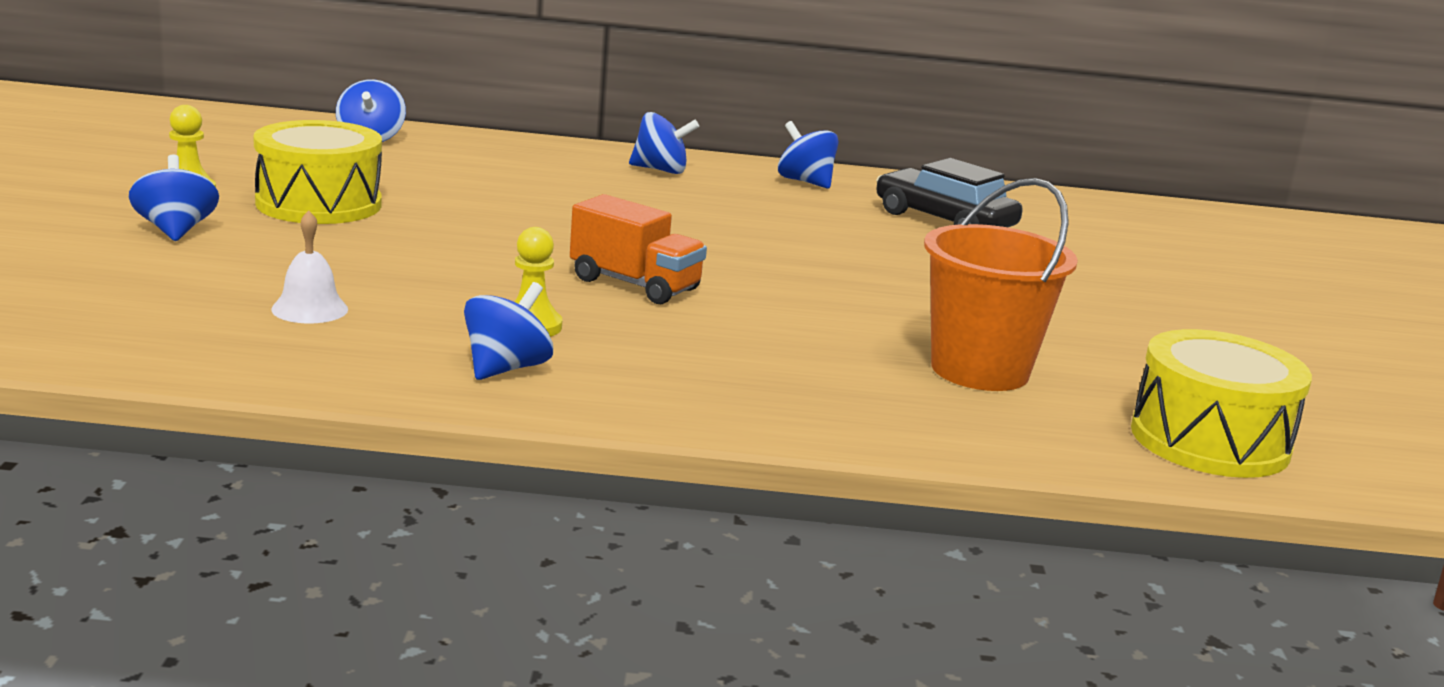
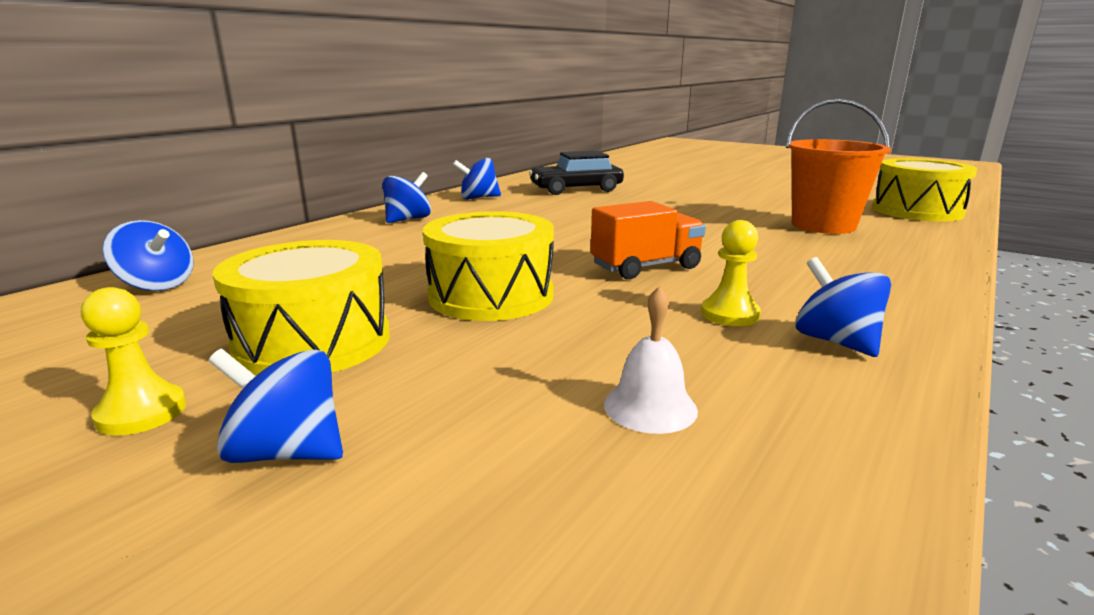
camera: 55 degrees left, 0 degrees up
(472, 237) = (491, 295): none -> yellow drum

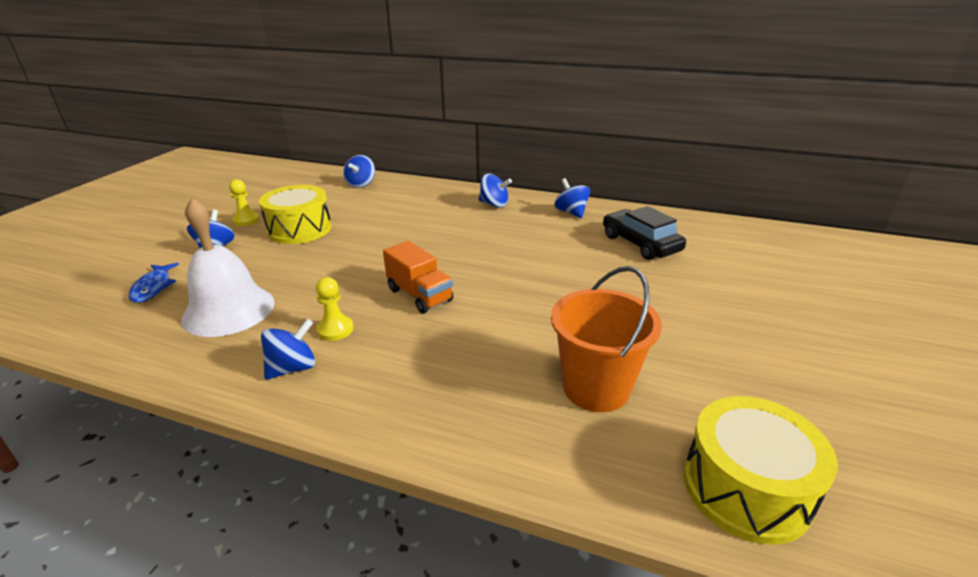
camera: 75 degrees right, 10 degrees up
(472, 552) = (153, 288): none -> blue fish
(491, 295) = (358, 254): yellow drum -> none
(650, 407) = (229, 310): white bell -> white bell, size x2.14

